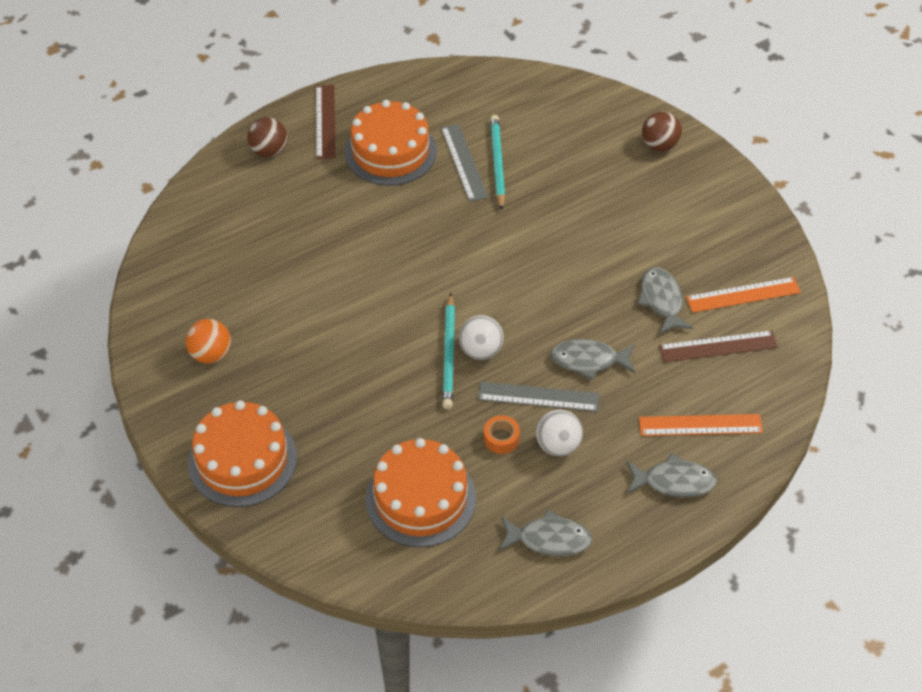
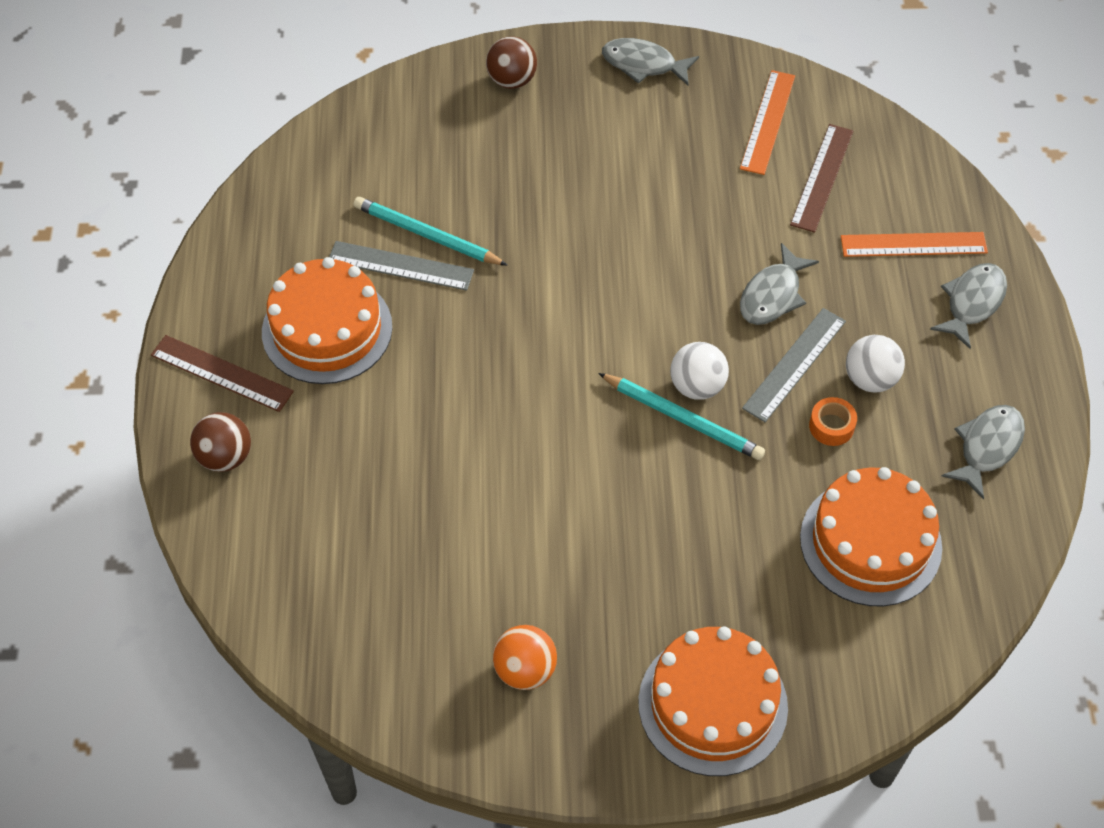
camera: 60 degrees left, 5 degrees up
(661, 300) = (731, 191): grey fish -> grey fish (643, 64)
(700, 425) = (913, 244): orange ruler -> orange ruler turned 60 degrees clockwise

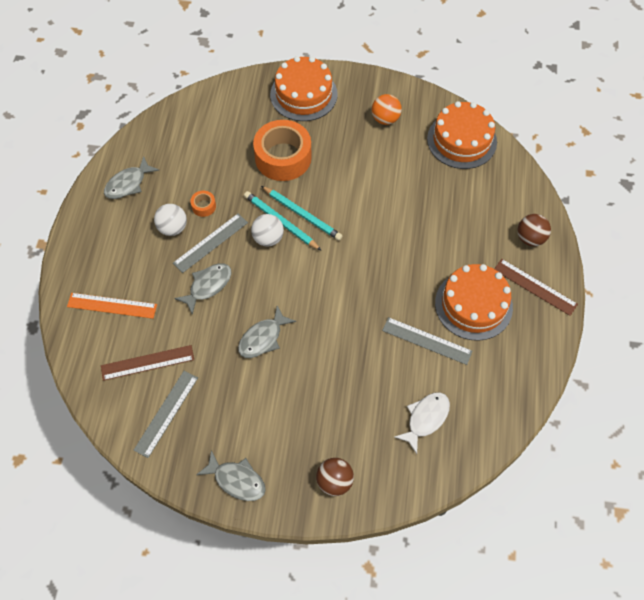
camera: 170 degrees left, 5 degrees up
(394, 165) = (425, 419): none -> white fish
(427, 235) = (408, 360): turquoise pencil -> turquoise pencil (302, 214)
(715, 547) = (283, 157): none -> orange tape
(768, 122) = (166, 413): orange ruler -> grey ruler
(822, 177) = (147, 362): brown ruler -> brown ruler turned 45 degrees clockwise
(870, 542) = (207, 148): orange cake -> orange cake (461, 140)
(972, 303) = (96, 263): grey fish -> grey fish (263, 338)

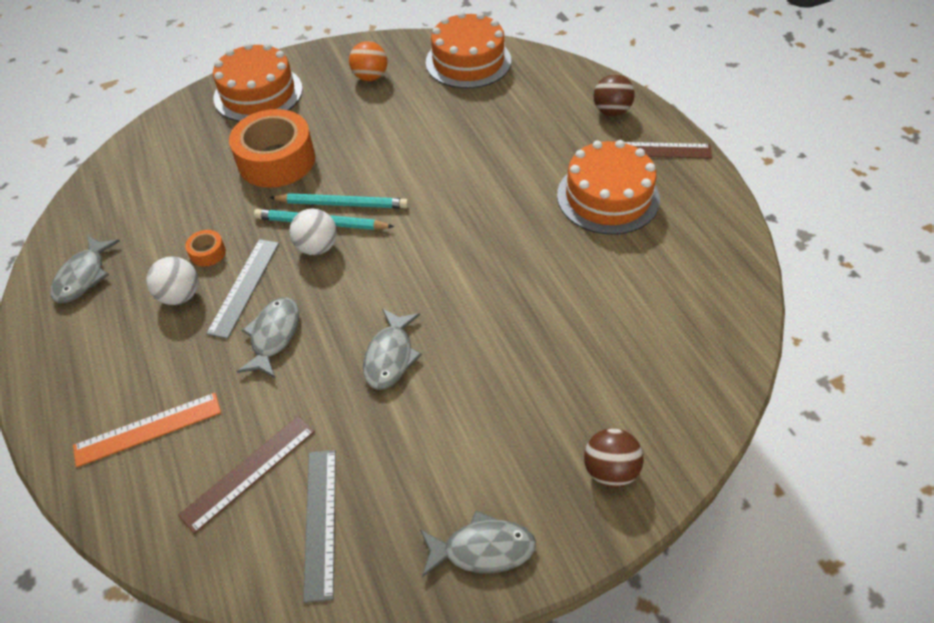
camera: 30 degrees left, 10 degrees down
(425, 419) = (656, 336): white fish -> none
(426, 341) = (588, 256): grey ruler -> none

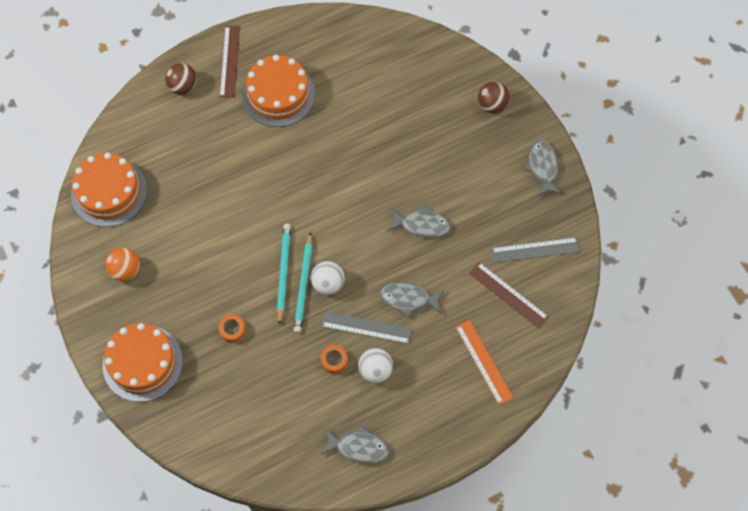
camera: 95 degrees left, 15 degrees up
(276, 160) = (232, 330): orange tape -> orange tape, size x0.41

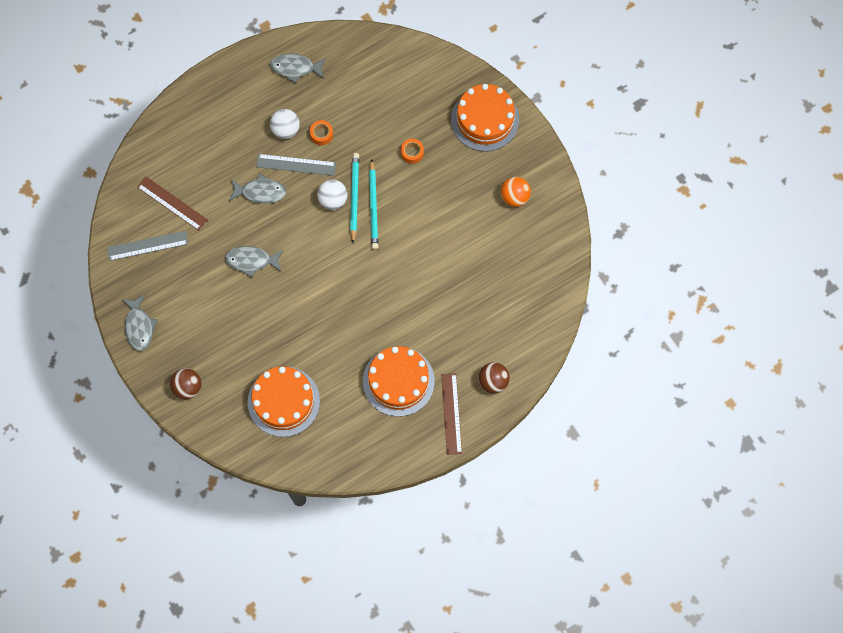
camera: 175 degrees right, 5 degrees up
(109, 192) = (544, 268): orange cake -> orange cake (283, 401)
(484, 362) = (193, 144): orange ruler -> none

